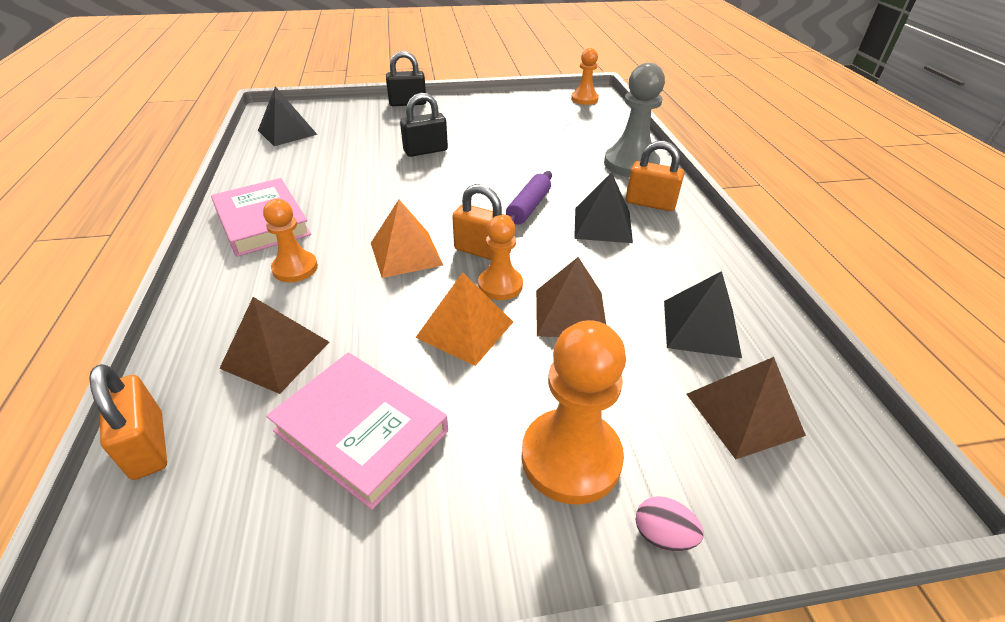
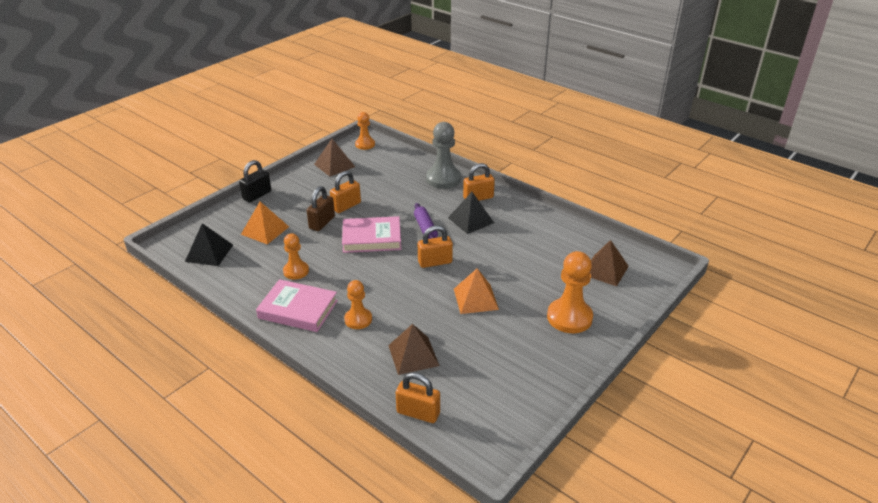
camera: 40 degrees left, 5 degrees down
(361, 431) = (490, 356): pink book -> pink book (372, 238)
(405, 253) = (401, 283): orange pyramid -> orange pyramid (265, 230)
(425, 151) = (322, 223): black padlock -> brown padlock
(475, 146) = (346, 206): none -> orange padlock
(500, 285) = (464, 273): orange pawn -> orange pawn (296, 271)
(570, 313) = (507, 268): brown pyramid -> brown pyramid (334, 165)
(662, 535) = (619, 321): pink egg -> none
(700, 328) = (560, 246): black pyramid -> none

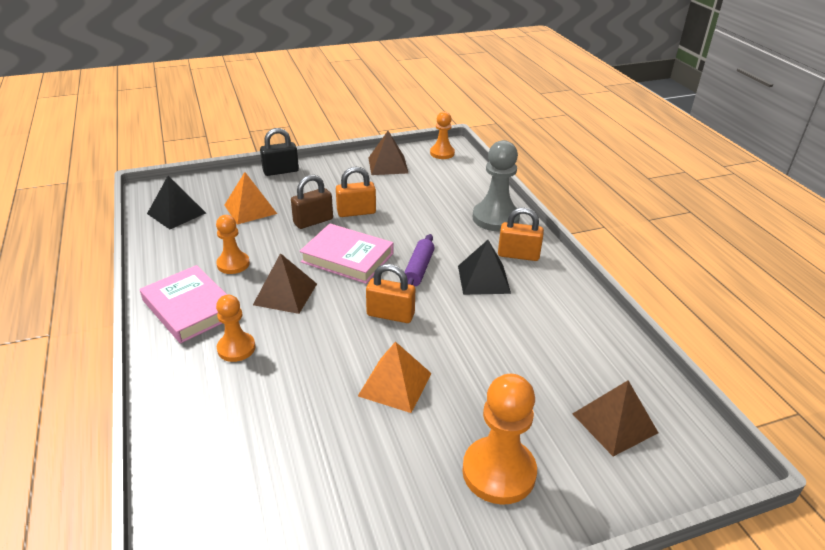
camera: 30 degrees right, 0 degrees up
(413, 355) = (249, 425): brown pyramid -> brown pyramid (285, 294)
(418, 413) = (175, 510): orange padlock -> none

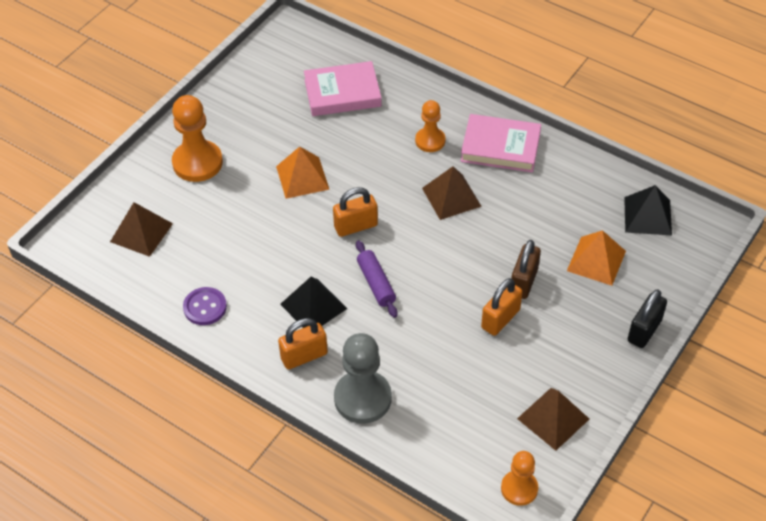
camera: 145 degrees right, 15 degrees up
(233, 264) = (525, 197): orange pawn -> none
(347, 258) = (446, 259): pink book -> pink book (342, 93)
(581, 322) = (205, 307): none -> purple button

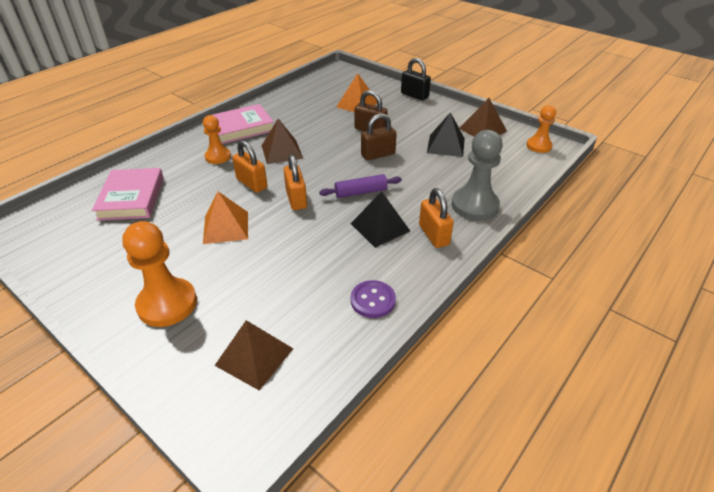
camera: 85 degrees left, 10 degrees down
(461, 294) = (378, 154): none -> brown padlock
(500, 147) = (241, 128): pink book -> pink book turned 45 degrees clockwise
(500, 319) = (401, 141): orange padlock -> orange padlock (251, 183)
(647, 216) = (325, 85): black pyramid -> black pyramid (446, 145)

